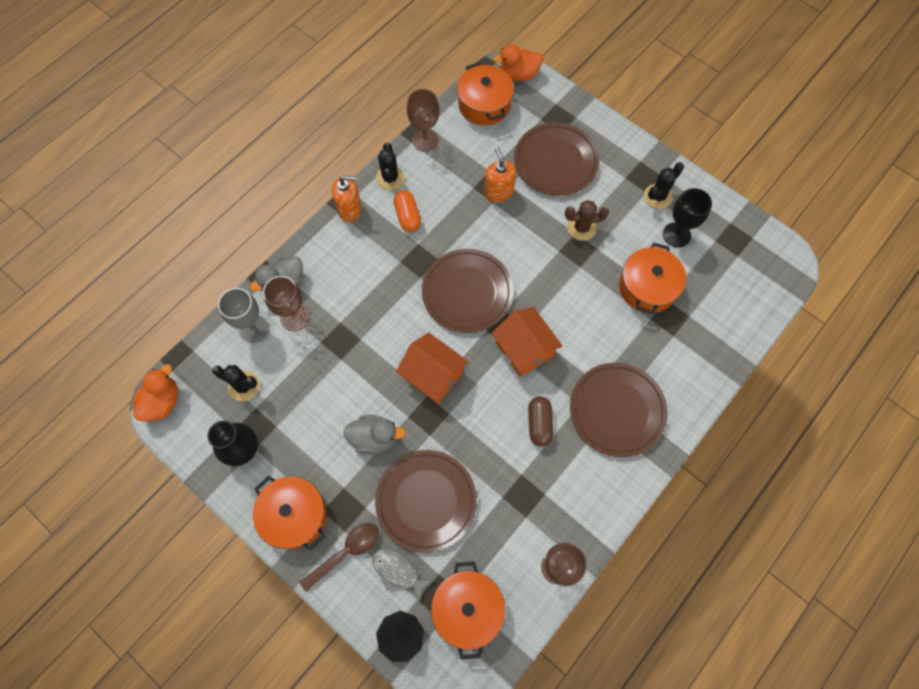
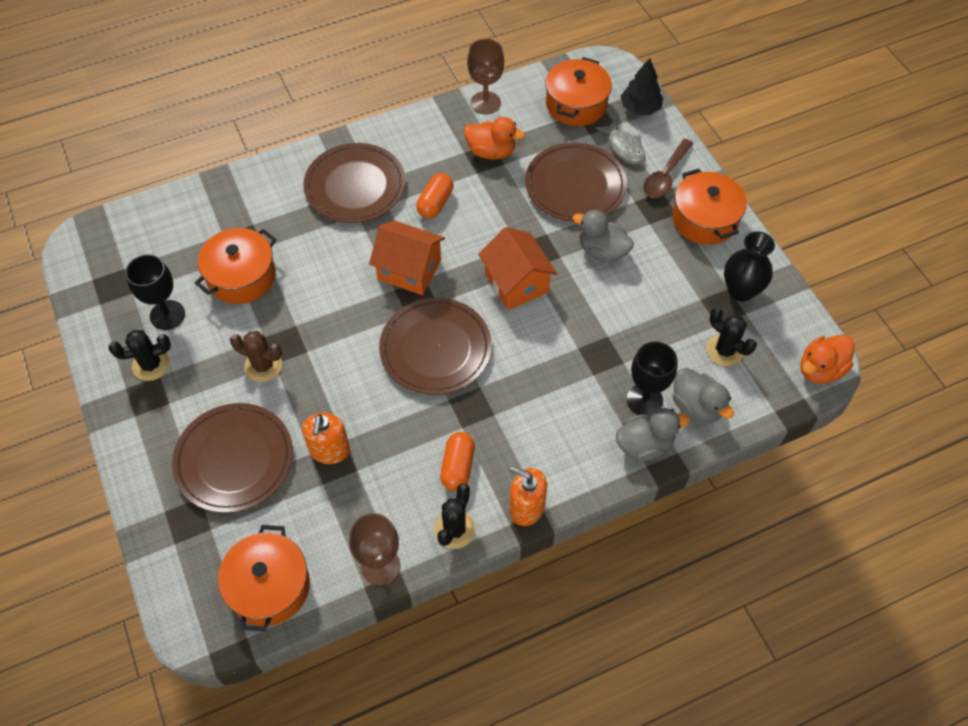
camera: 155 degrees left, 10 degrees down
(254, 329) = (696, 406): grey goblet -> grey duck
(294, 318) = (644, 400): brown goblet -> black goblet
(346, 552) = (665, 176): brown spoon -> brown spoon turned 45 degrees counterclockwise
(518, 74) = (191, 615): orange duck -> orange duck (491, 152)
(524, 349) = (409, 270): orange house -> orange house turned 60 degrees counterclockwise
(539, 424) = (435, 203): brown capsule -> orange capsule

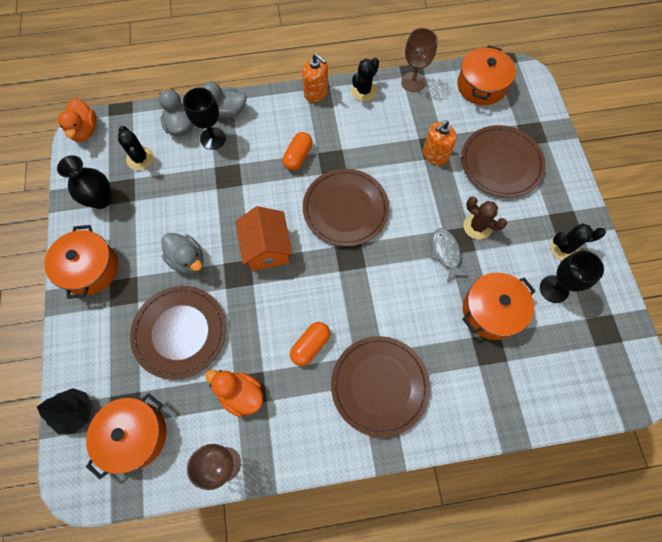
camera: 165 degrees left, 10 degrees up
(329, 450) = (435, 155): orange soap dispenser -> orange soap dispenser turned 150 degrees counterclockwise
(409, 270) = (349, 282): orange house -> none
(457, 467) = (352, 125): orange capsule -> orange capsule (298, 156)
(624, 147) = (116, 365): grey fish -> grey fish (446, 253)
(665, 176) = (97, 322): brown spoon -> none
(820, 369) = (85, 131): orange duck -> orange duck turned 105 degrees clockwise

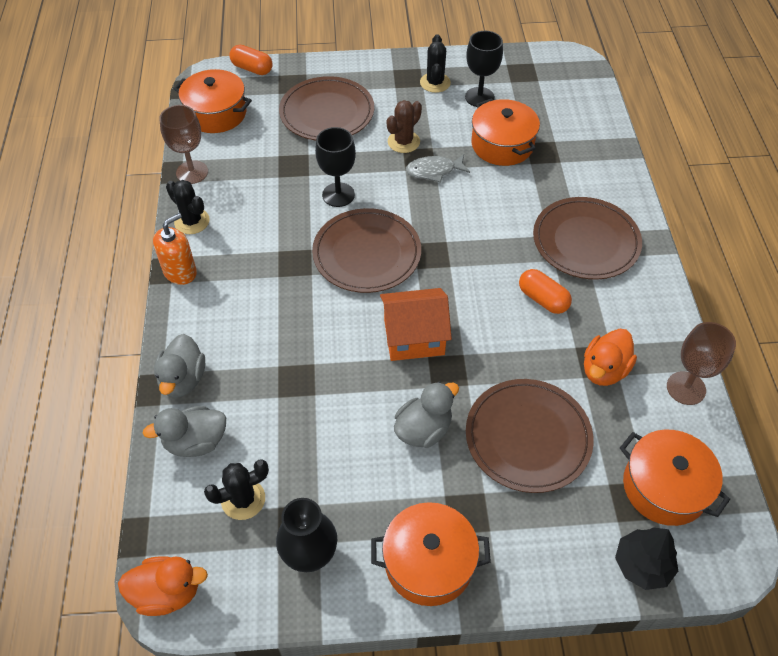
camera: 85 degrees left, 15 degrees down
(213, 138) = (228, 398): black goblet -> black goblet (338, 195)
(298, 156) = (280, 297): orange capsule -> orange capsule (252, 69)
(435, 155) = (305, 165): orange soap dispenser -> none

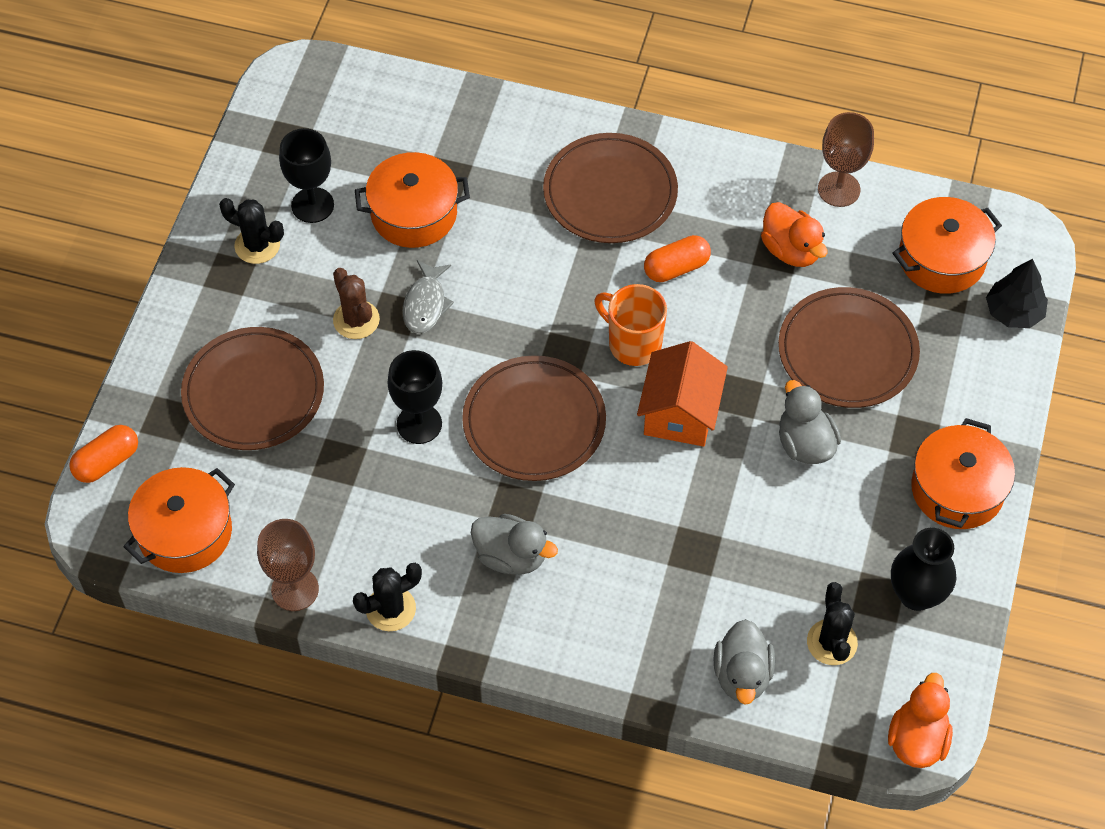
camera: 70 degrees left, 5 degrees up
(180, 272) = (476, 641): orange soap dispenser -> none
(183, 379) = (649, 671): grey duck -> grey duck (511, 556)
(461, 291) = (633, 343): none -> orange mug

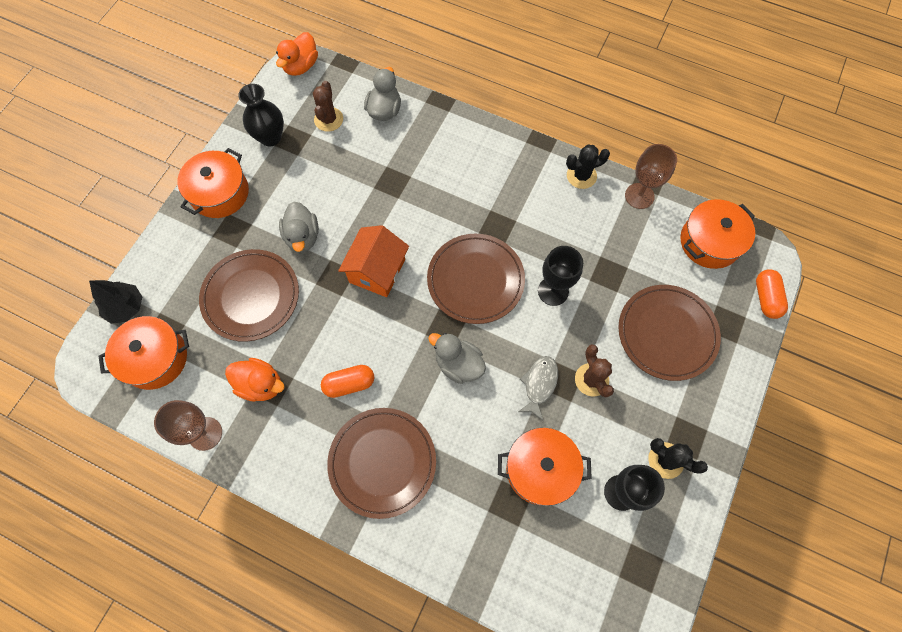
camera: 170 degrees left, 10 degrees up
(107, 462) = (766, 298): orange capsule -> orange capsule turned 60 degrees counterclockwise
(511, 556) = (504, 195): grey duck -> grey duck (458, 364)
(633, 343) = (396, 327): orange mug -> none
(791, 250) = (261, 384): orange duck -> orange duck turned 135 degrees clockwise
(832, 642) = (328, 119): black cactus -> brown cactus

